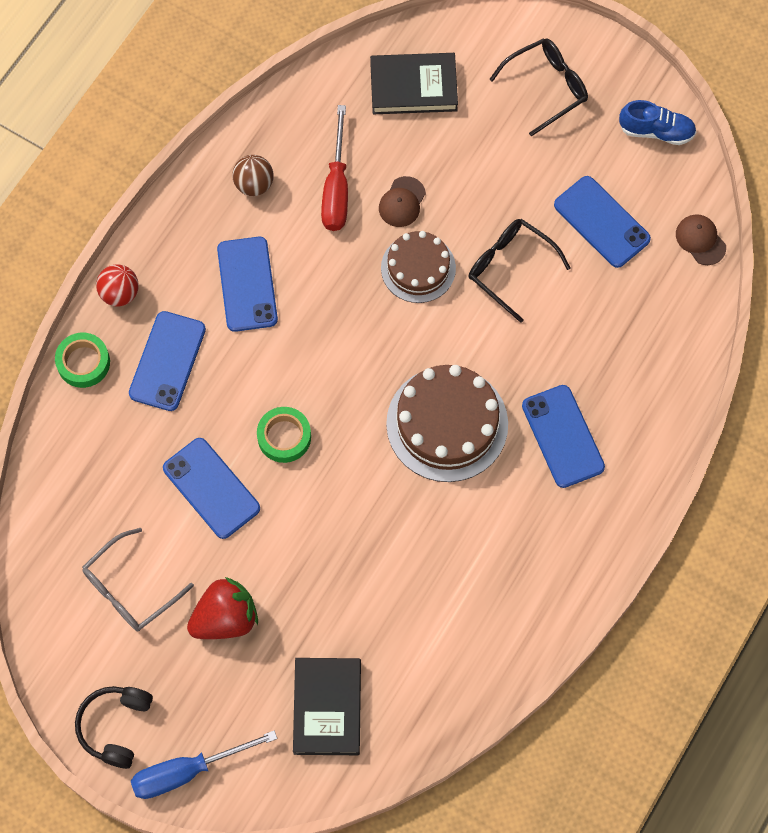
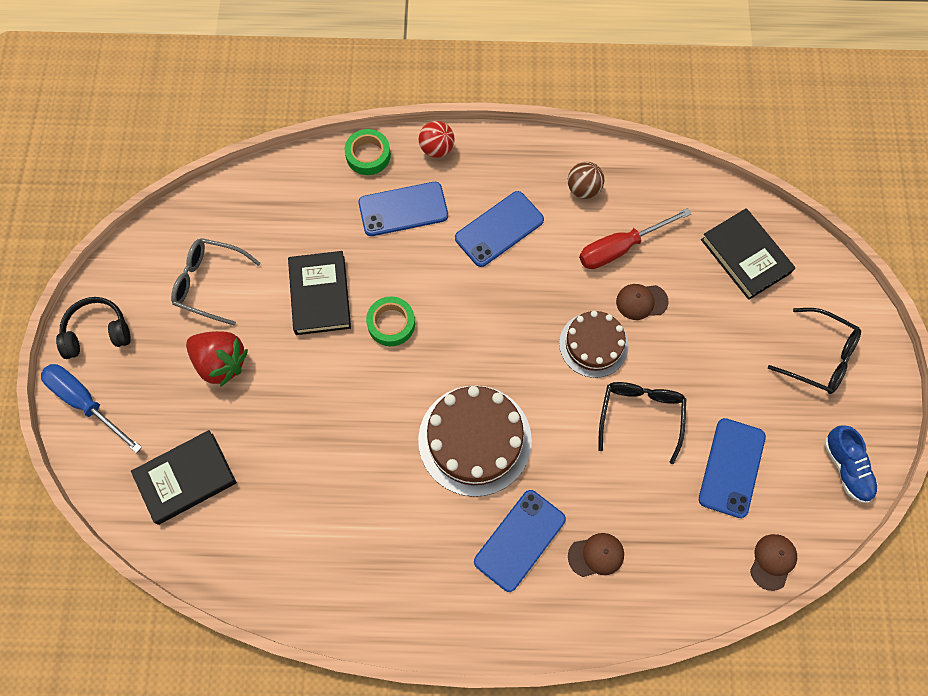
camera: 60 degrees right, 0 degrees up
(211, 488) = (320, 295): blue phone -> black book
(613, 379) = (596, 555): none -> brown cap

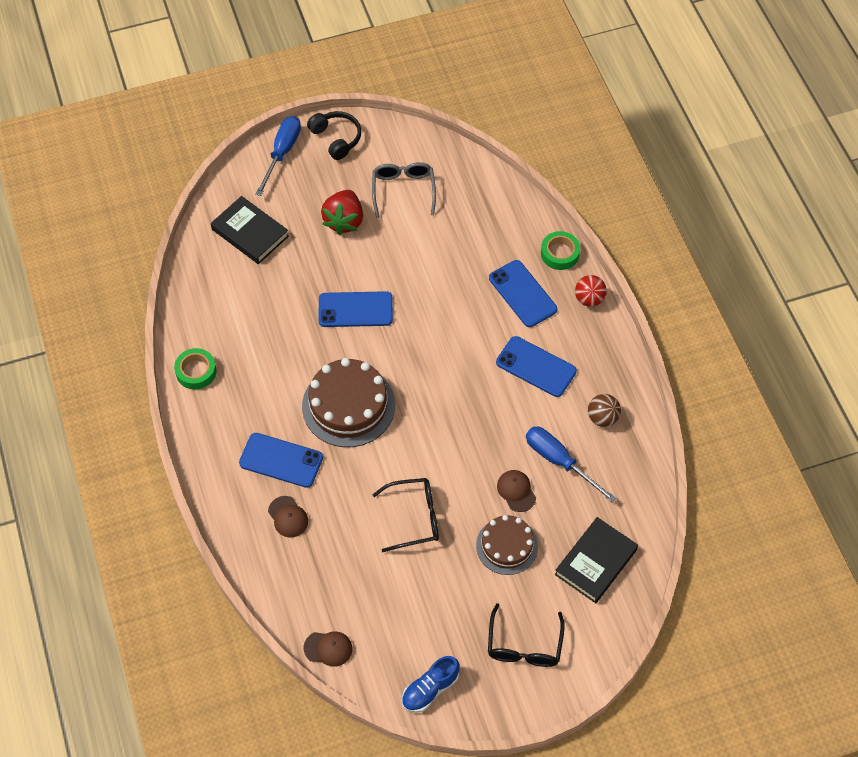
camera: 70 degrees right, 10 degrees down
(320, 295) = (424, 263): black book -> none
(391, 323) = (420, 318): green tape -> green tape (196, 371)
(593, 344) = (462, 466): brown cake -> brown cake (507, 546)
(620, 248) = (559, 461): red screwdriver -> blue screwdriver
(731, 467) = (396, 598): blue phone -> blue phone (355, 309)

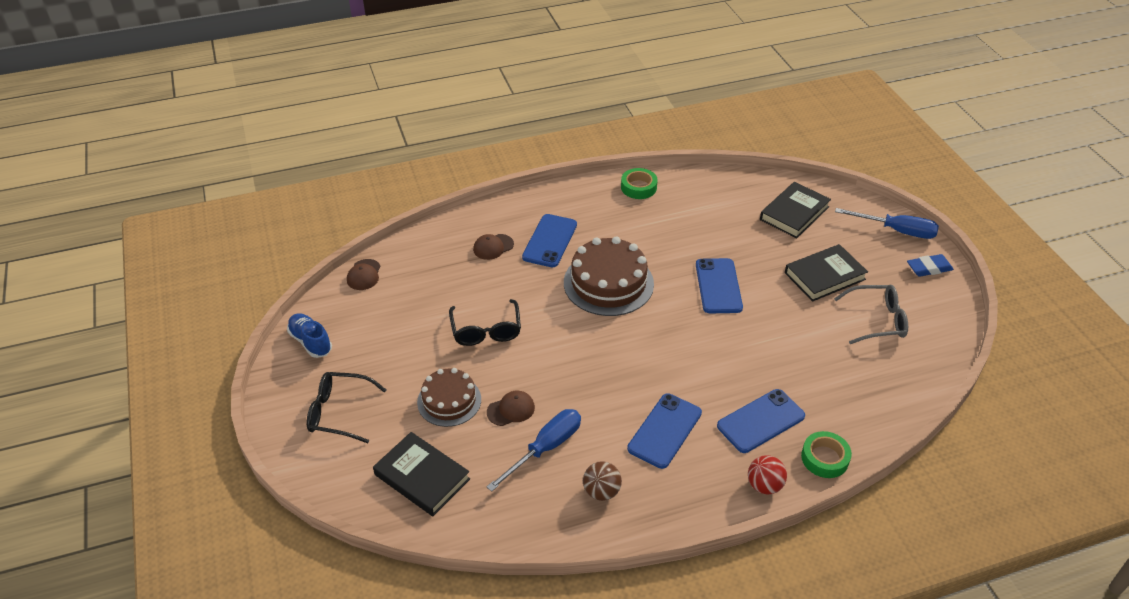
camera: 90 degrees right, 15 degrees down
(336, 138) = (929, 268): black headphones -> blue eraser
(344, 221) = (824, 276): red strawberry -> black book

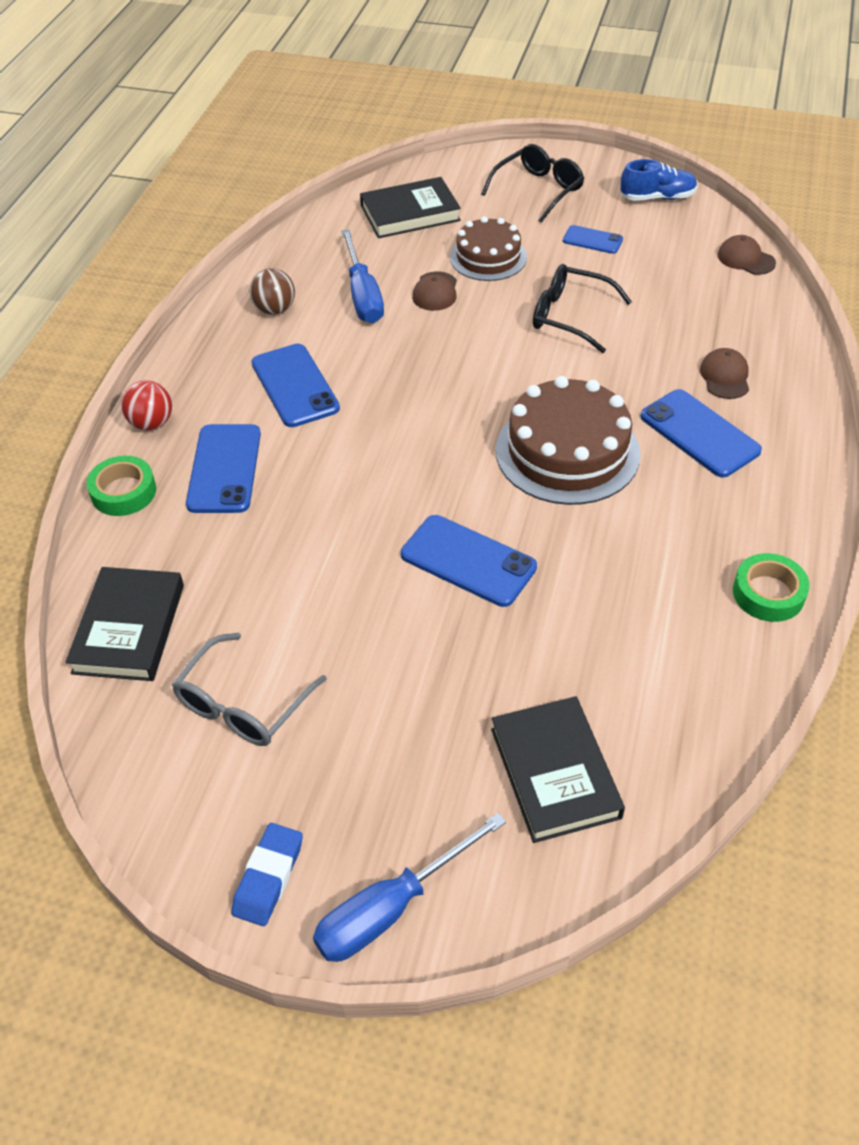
camera: 125 degrees right, 5 degrees up
(390, 354) = (592, 240): none -> blue phone
(824, 276) = (380, 705): black book -> black book (129, 628)

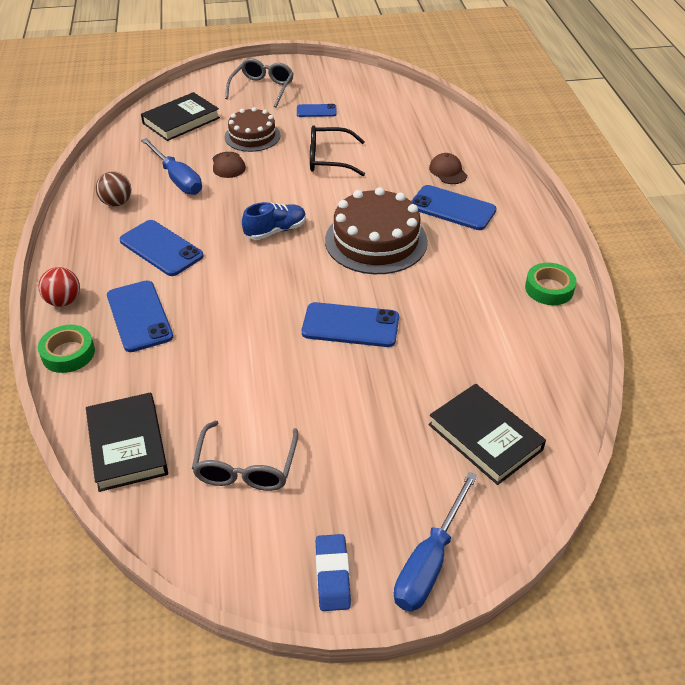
camera: 25 degrees left, 5 degrees down
(538, 190) = (262, 89): black glasses -> grey glasses
(657, 198) = (343, 77): blue shoe -> blue shoe (275, 231)
(746, 259) = (419, 101): brown cap -> none

